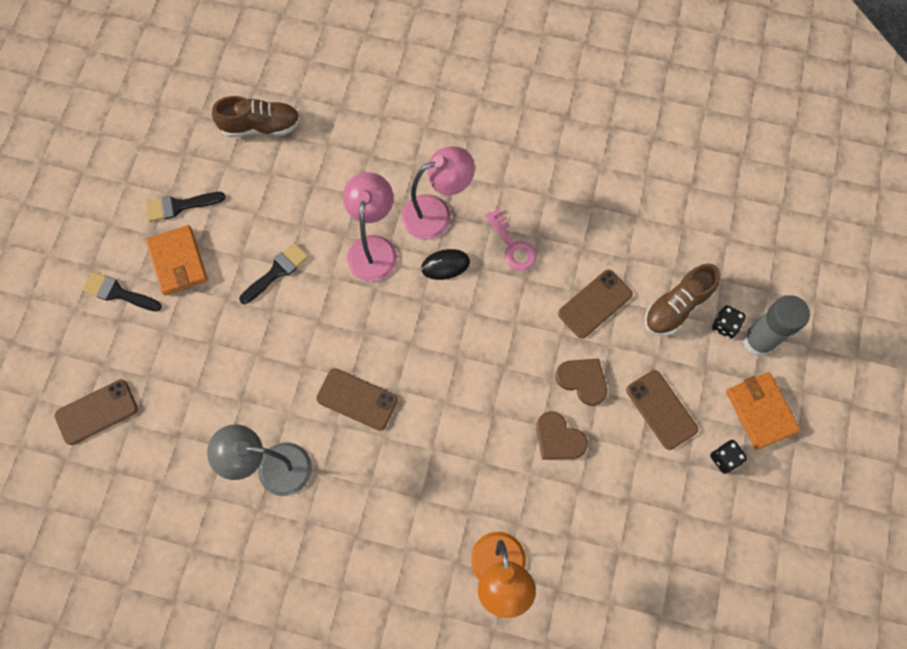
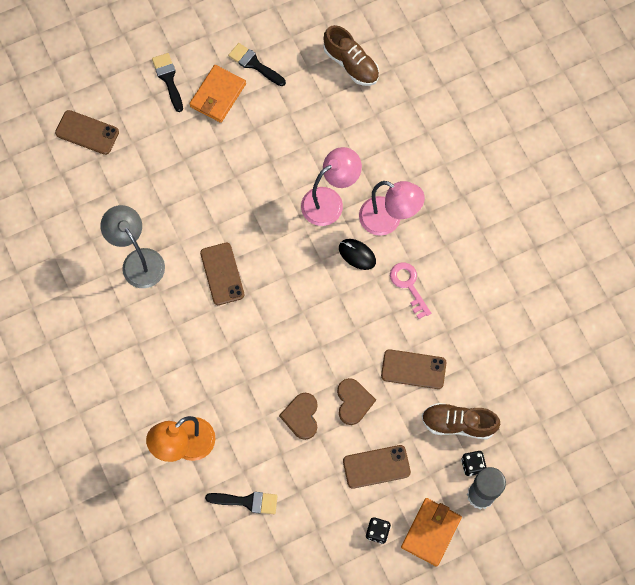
camera: 50 degrees right, 0 degrees up
(277, 271) = (262, 158): black brush -> black brush (247, 501)
(513, 245) = (408, 285): pink key -> pink key turned 135 degrees clockwise
(661, 409) = (376, 466): brown phone -> brown phone turned 60 degrees clockwise

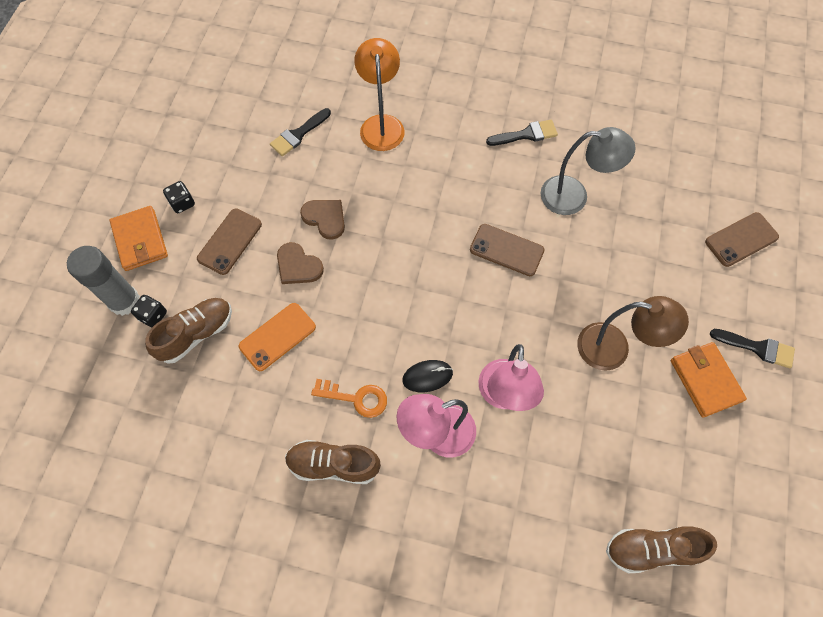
camera: 130 degrees right, 5 degrees down
(241, 159) = (614, 349): none -> brown lamp
(254, 64) = (721, 444): black brush -> black brush (526, 134)
(408, 285) = (356, 398): pink key -> orange key
(413, 369) = (277, 337): brown phone -> orange phone
(459, 265) = (333, 465): none -> brown shoe

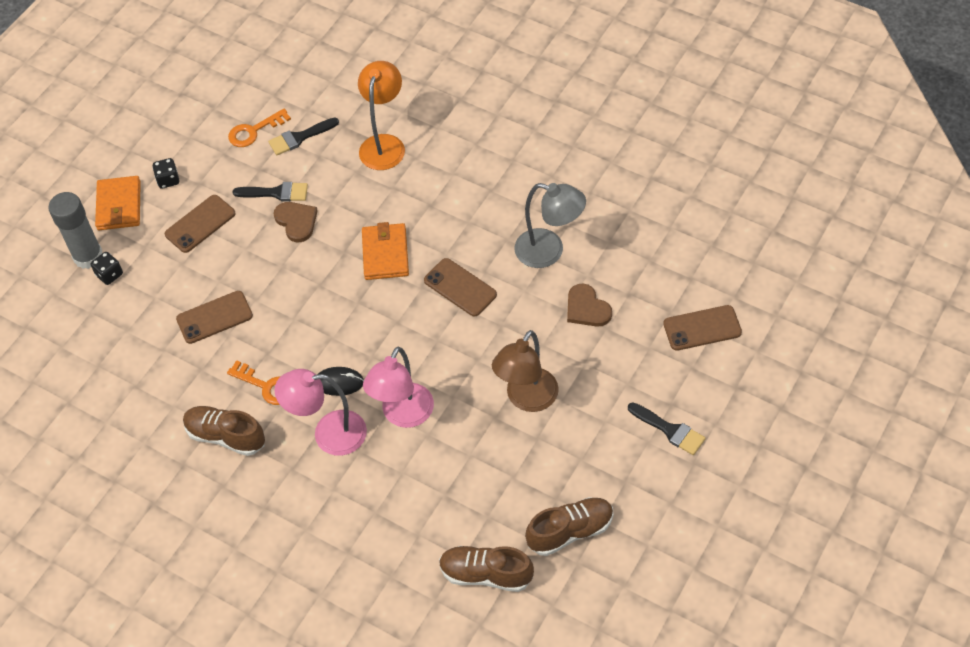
camera: 20 degrees right, 10 degrees down
(196, 334) = (142, 299): brown shoe -> brown shoe (570, 531)
(252, 137) = (254, 131): none -> orange key
(277, 337) = (214, 317): orange phone -> brown phone
(298, 266) = (255, 259): brown heart -> brown heart (587, 308)
(526, 134) = (526, 182): black brush -> black brush (276, 193)
(614, 349) = (527, 399): brown lamp -> brown lamp turned 90 degrees clockwise
(705, 380) = (604, 446): orange wallet -> orange wallet (385, 254)

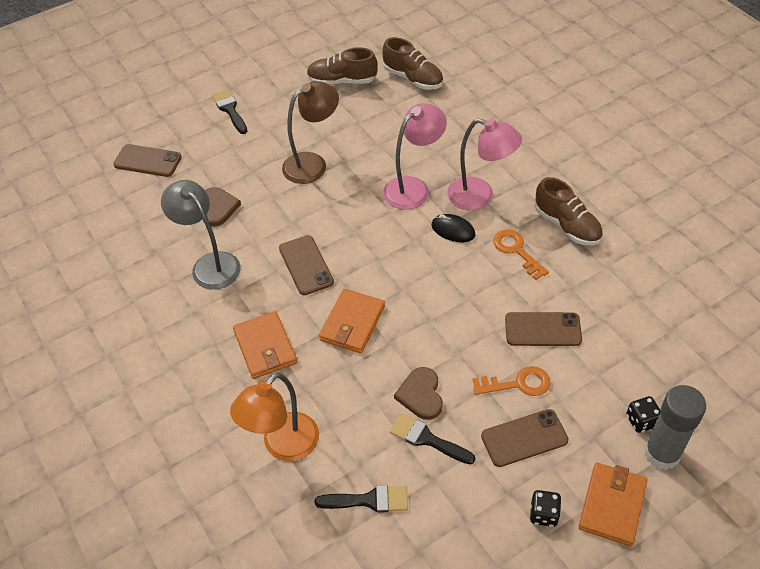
camera: 155 degrees left, 5 degrees down
(254, 131) = (417, 536): orange key -> orange key (518, 383)
(447, 204) = (265, 347): none -> orange wallet

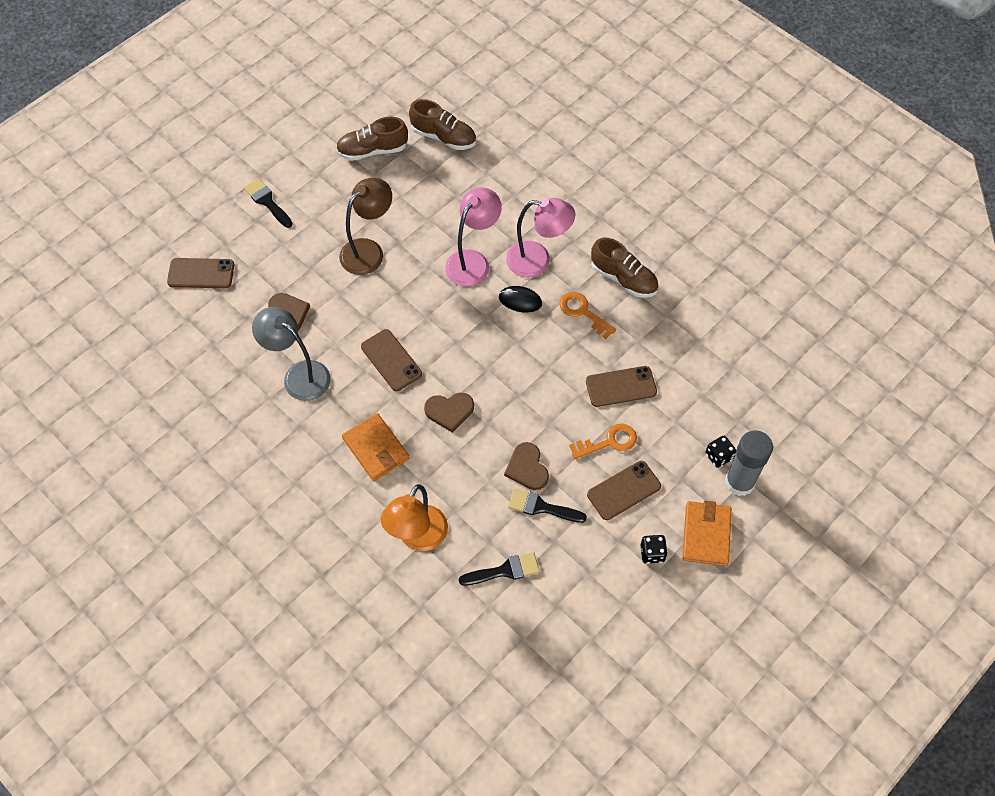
camera: 15 degrees left, 10 degrees up
(352, 323) = (449, 411): orange wallet -> brown heart

